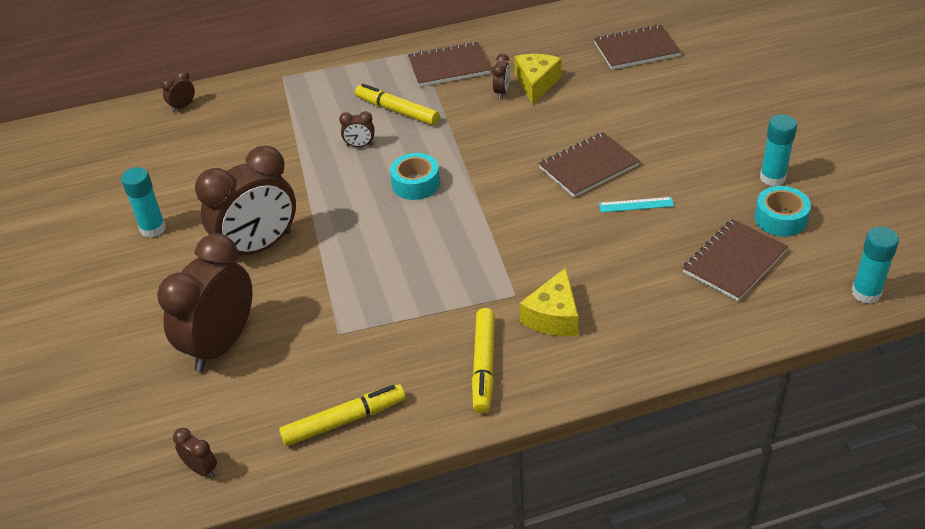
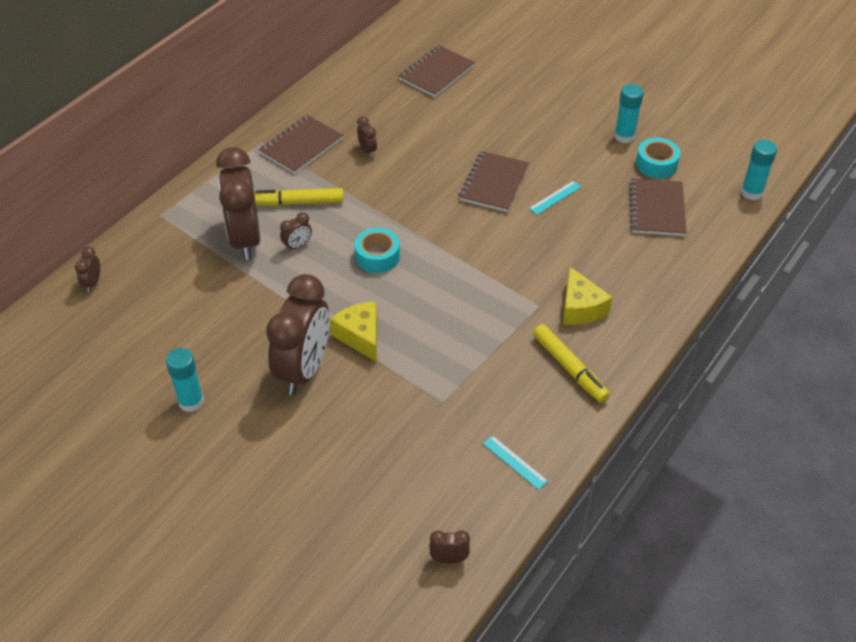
camera: 40 degrees left, 5 degrees up
(221, 345) = (359, 461): brown clock -> brown clock (245, 239)
(344, 421) = (515, 462): yellow marker -> turquoise ruler
(536, 84) = (388, 132): yellow cheese -> yellow cheese (360, 336)

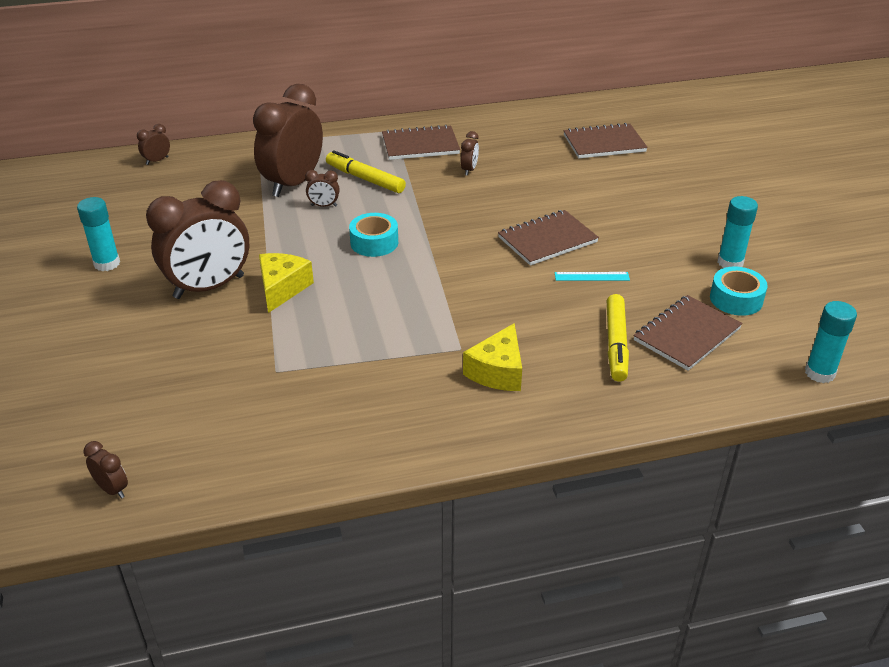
camera: 40 degrees right, 10 degrees down
(515, 462) = (269, 453): turquoise ruler -> none
(569, 368) = (421, 412): yellow marker -> yellow marker (616, 344)

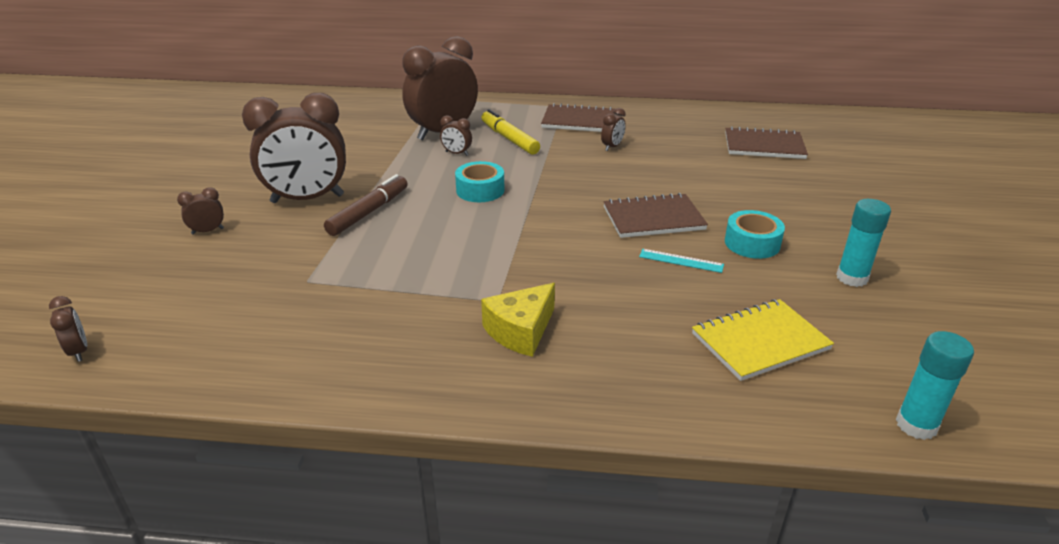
camera: 20 degrees right, 5 degrees down
(107, 263) = (242, 166): turquoise glue stick -> none
(157, 161) = (345, 99): brown clock -> brown clock (208, 231)
(282, 288) = (368, 212): yellow cheese -> brown marker
(616, 344) = (670, 333): yellow marker -> none
(687, 334) = (760, 341): brown notebook -> yellow notebook
(736, 299) = (841, 317): turquoise tape -> turquoise tape (752, 243)

